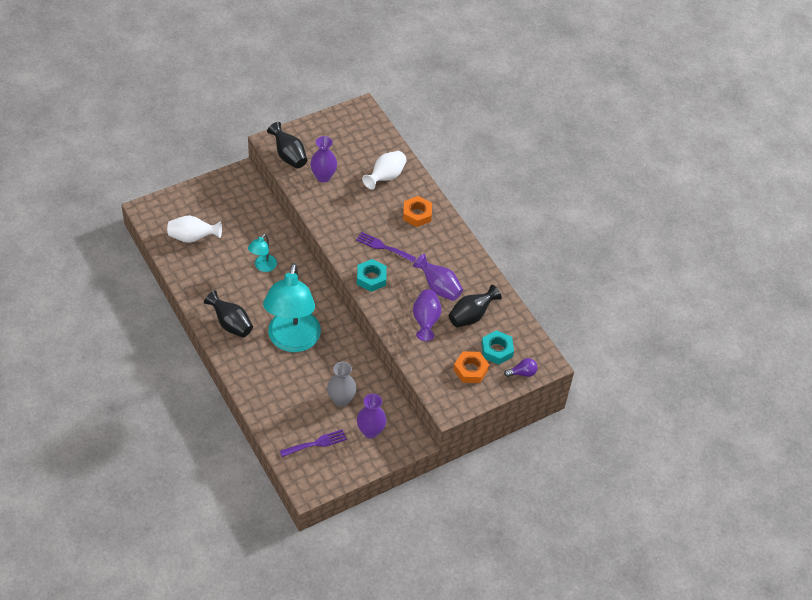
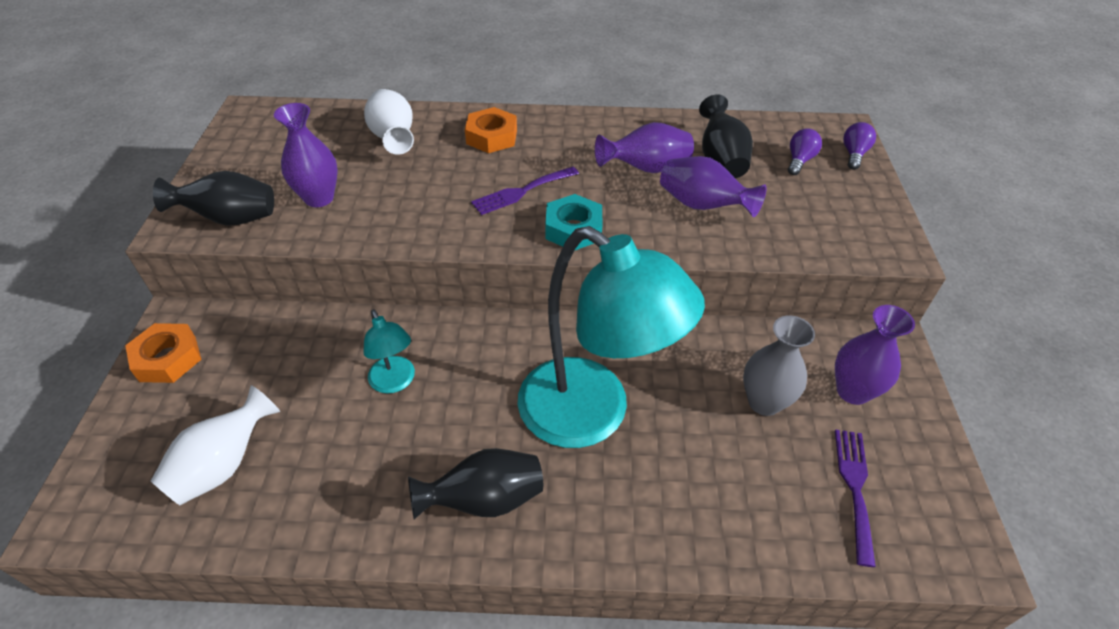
camera: 55 degrees left, 5 degrees down
(470, 370) = (826, 198): orange nut -> orange nut (168, 358)
(497, 350) = (799, 160): turquoise nut -> purple light bulb

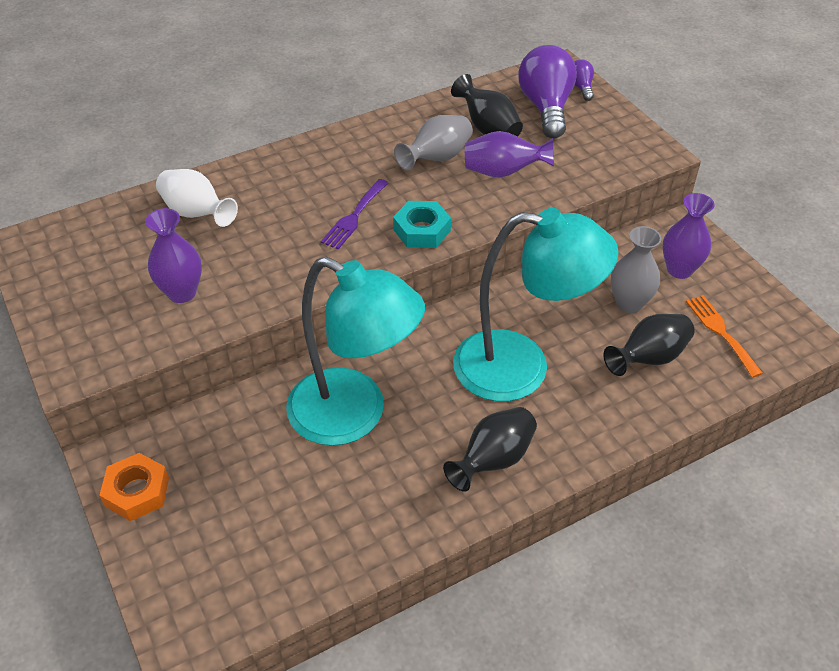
camera: 30 degrees left, 0 degrees up
(224, 465) = (273, 539): white vase -> none
(230, 219) = (117, 343): black vase -> black vase (648, 358)
(395, 382) = (354, 416): turquoise lamp -> turquoise lamp, size x2.28
(492, 137) = (285, 179): orange nut -> none
(646, 168) = (437, 158): purple vase -> grey vase
(799, 160) = (546, 107): purple light bulb -> purple light bulb, size x2.15
(854, 487) = (720, 332): purple fork -> orange fork

